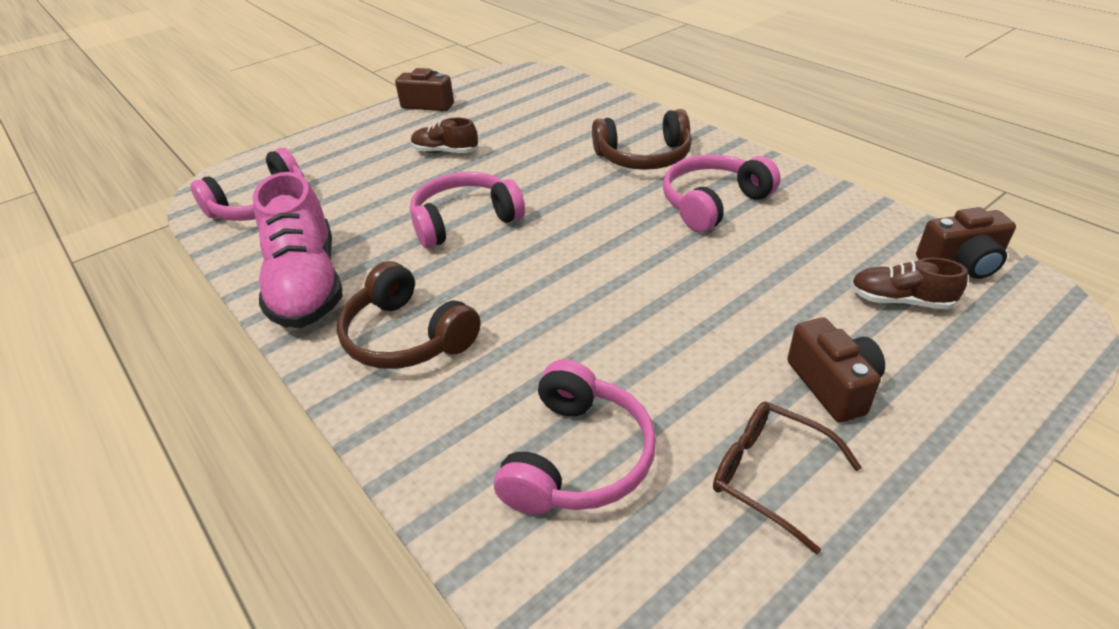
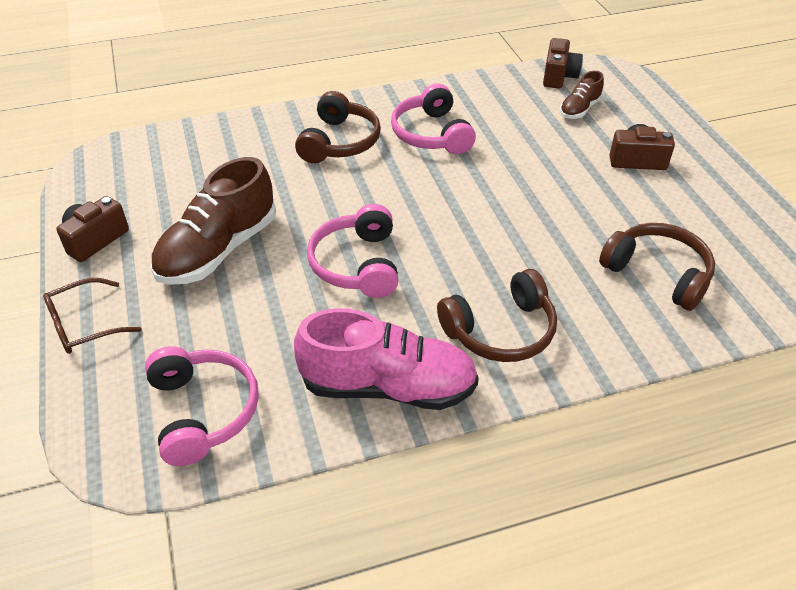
camera: 70 degrees left, 5 degrees up
(445, 152) = (218, 250): brown shoe -> brown shoe, size x1.97
(578, 458) = (658, 274): pink headphones -> brown headphones
(769, 475) = (693, 207): brown glasses -> brown glasses (84, 325)

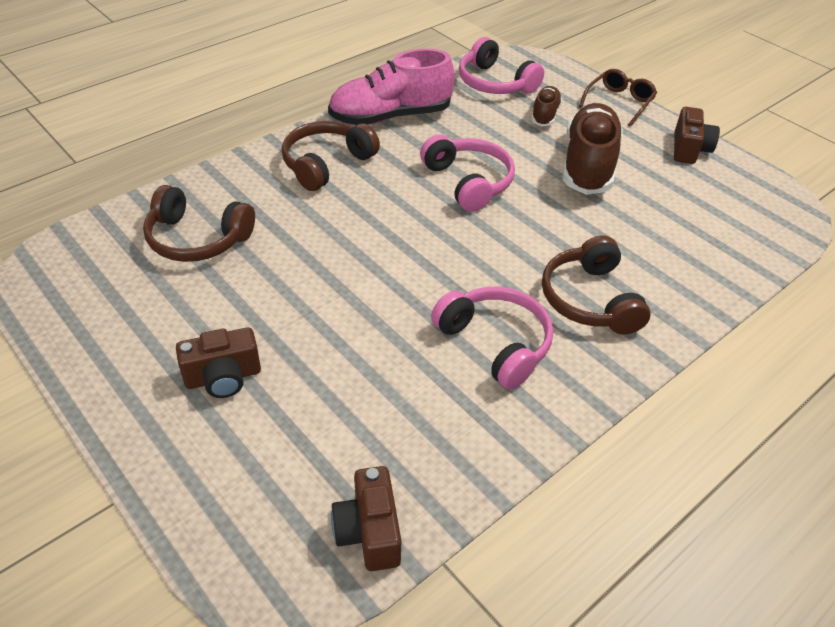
camera: 155 degrees right, 0 degrees up
(579, 109) = (316, 455): brown shoe -> brown shoe (545, 115)

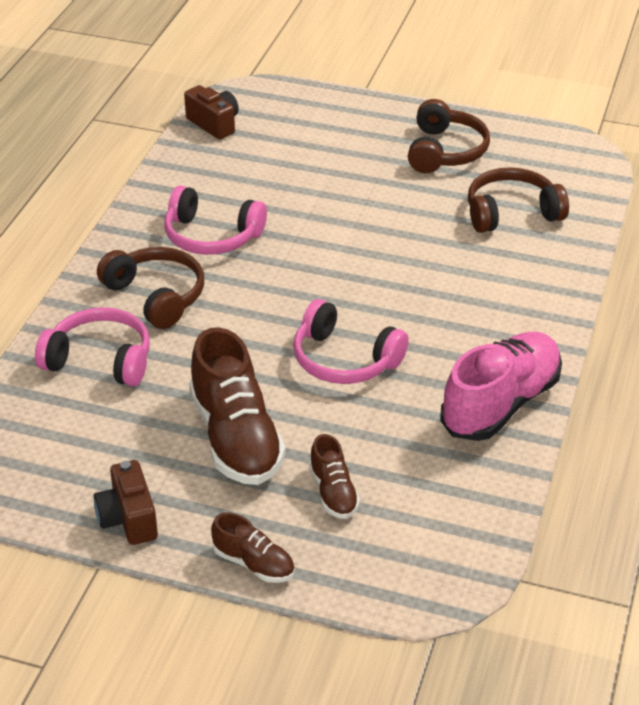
camera: 150 degrees right, 5 degrees down
(223, 377) = (376, 149): brown camera -> none
(326, 164) = (496, 319): brown headphones -> brown headphones (445, 151)
(495, 83) = (435, 520): pink headphones -> pink headphones (100, 360)
(619, 102) = (254, 563): brown glasses -> brown shoe

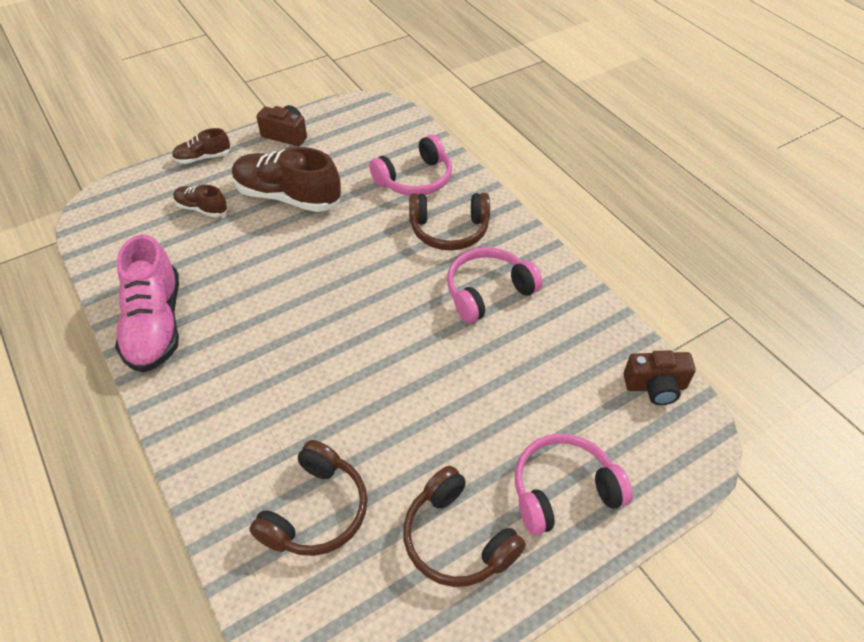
camera: 130 degrees right, 10 degrees up
(344, 360) = (287, 278): pink headphones -> pink headphones (563, 490)

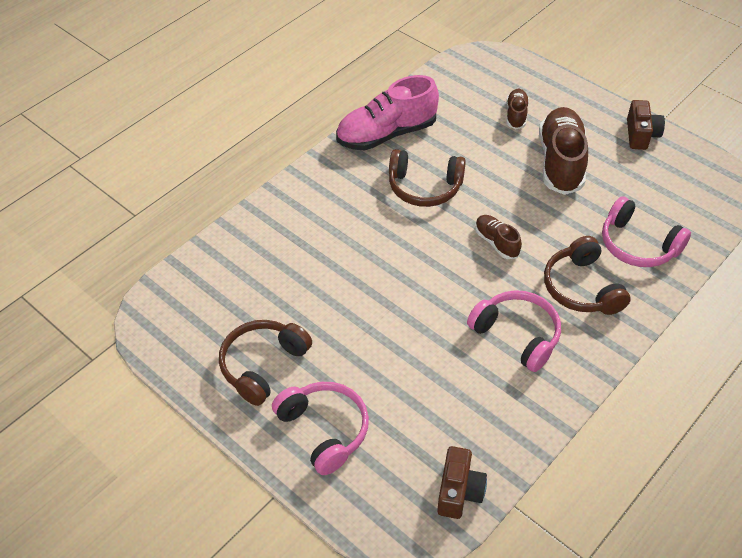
camera: 75 degrees right, 0 degrees up
(203, 158) = (576, 93): brown shoe -> brown shoe (496, 242)
(316, 511) = (262, 275): brown headphones -> brown headphones (424, 187)
(655, 386) = (459, 491): brown camera -> brown camera turned 150 degrees counterclockwise

